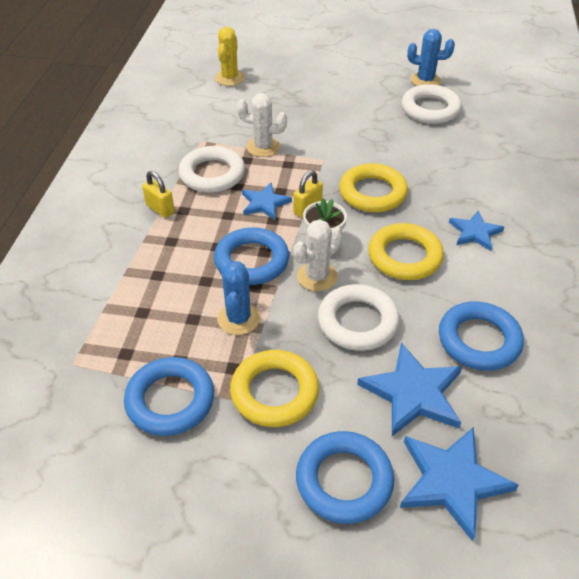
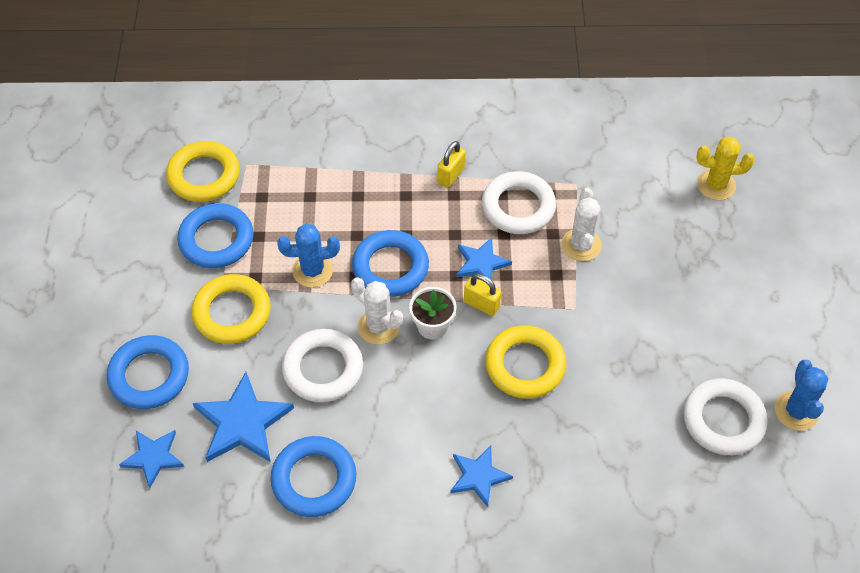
camera: 80 degrees right, 10 degrees up
(404, 256) = (423, 405): yellow ring -> yellow ring (204, 176)
(452, 481) = (153, 457): blue star -> blue star, size x0.62

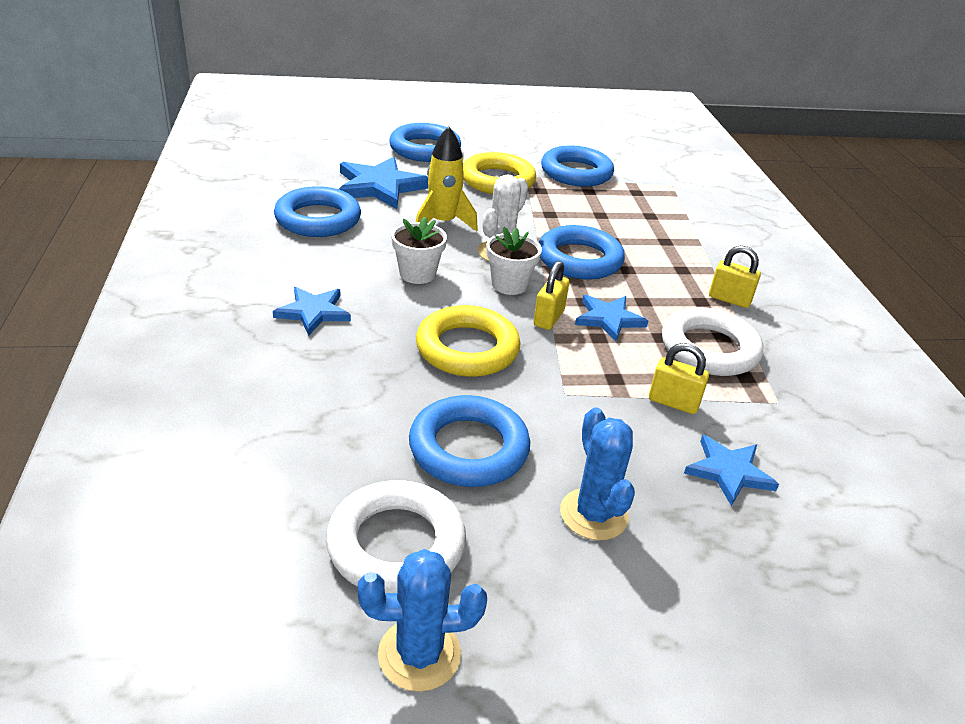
camera: 80 degrees right, 20 degrees down
(153, 457) = (345, 152): blue star -> blue star (728, 472)
(204, 176) = (646, 166): yellow ring -> none
(312, 270) = (558, 217): blue cactus -> blue cactus (593, 514)
(323, 369) = (443, 223): white ring -> yellow rocket
(416, 395) = (417, 274): none -> white flower pot
(581, 245) = (673, 402): white cactus -> yellow padlock
(637, 374) = (468, 448): none -> blue ring
(716, 185) = (874, 567): yellow cactus -> none

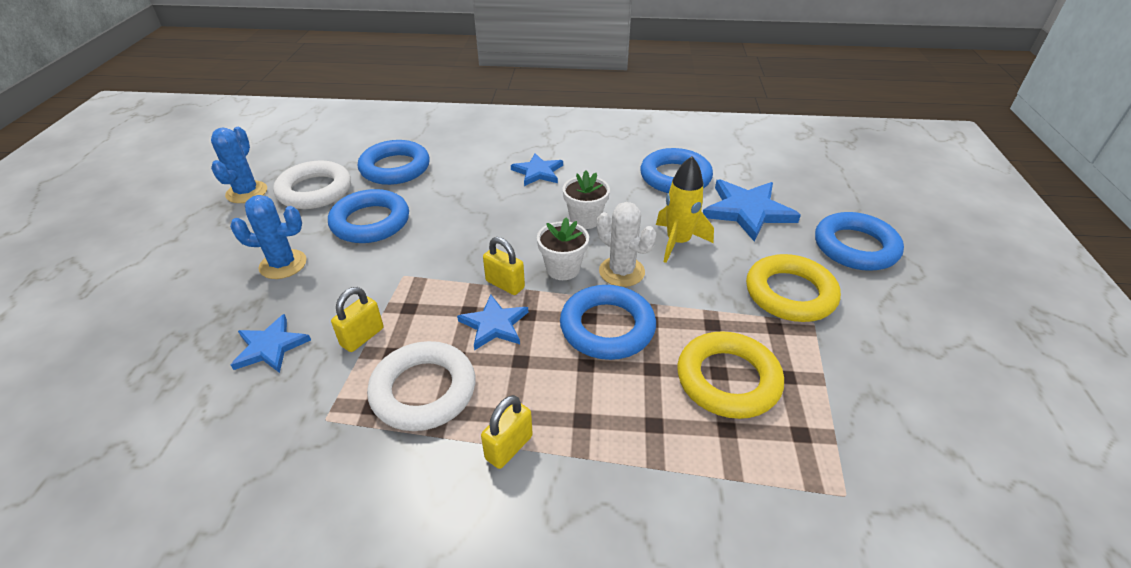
camera: 105 degrees right, 5 degrees up
(467, 348) = (475, 234): yellow ring -> yellow ring (728, 380)
(576, 173) = (843, 375): blue ring -> blue ring (395, 168)

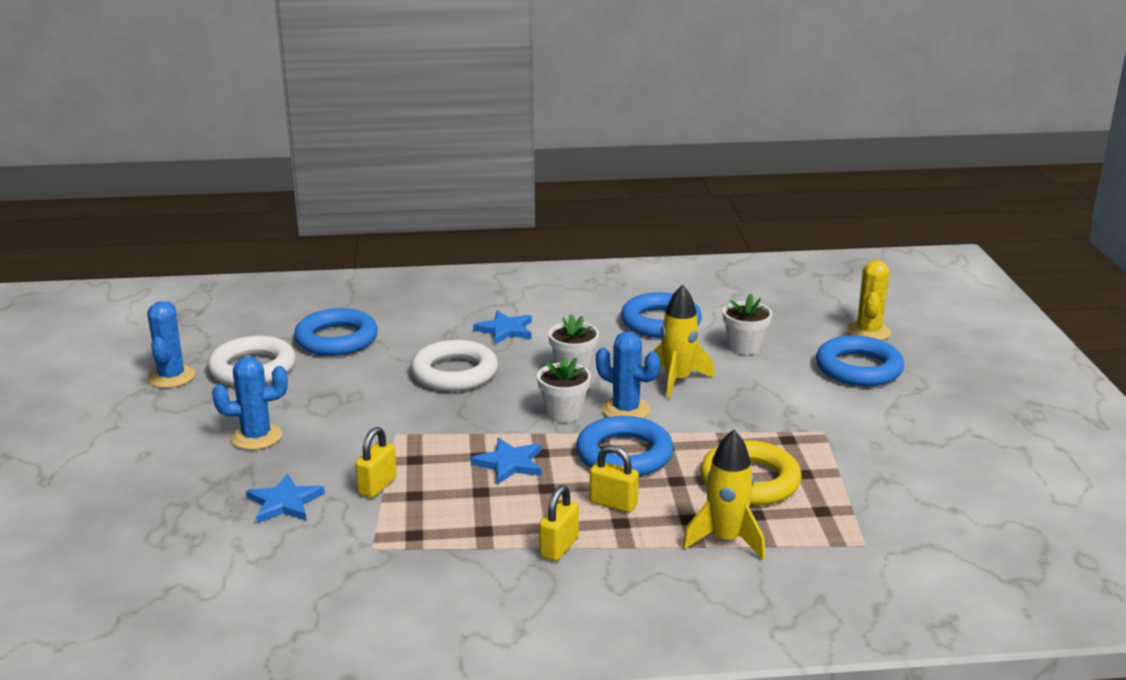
camera: 10 degrees left, 15 degrees down
(370, 222) = (334, 392): blue ring -> none
(423, 391) = (460, 518): white ring -> white ring (454, 373)
(505, 284) = (507, 431): yellow padlock -> yellow padlock (613, 503)
(621, 272) = (626, 410): white cactus -> blue cactus
(688, 463) = (726, 540): none -> yellow rocket
(747, 211) = (744, 347): blue star -> white flower pot
(790, 294) = (798, 412): yellow ring -> none
(868, 205) = (868, 332): none -> yellow cactus

